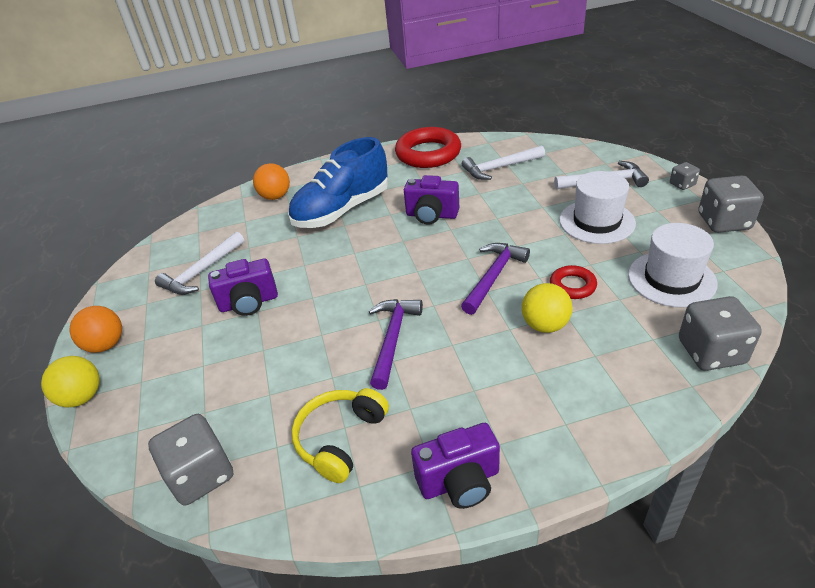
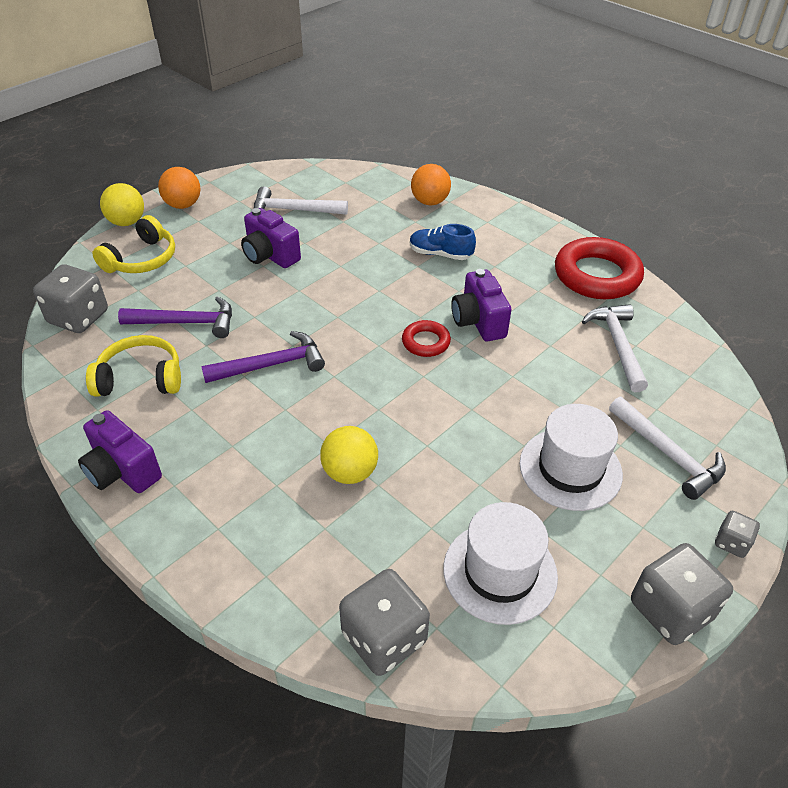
camera: 55 degrees right, 5 degrees up
(159, 398) = (142, 259): none -> yellow headphones
(342, 210) = (440, 254): blue shoe -> blue shoe, size x0.50
(493, 277) = (404, 406): purple hammer -> purple hammer (186, 322)
(500, 168) = (617, 345): white hammer -> white hammer turned 45 degrees clockwise
(572, 286) = (429, 478): red ring -> red ring (426, 342)

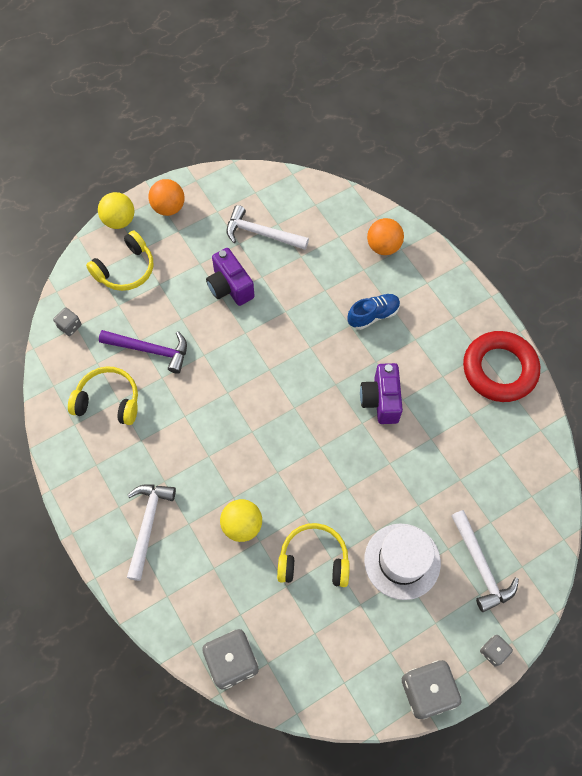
camera: 15 degrees right, 20 degrees up
(78, 317) = (69, 326): grey dice -> grey dice, size x0.51
(122, 471) = (85, 486): purple camera -> none
(271, 365) = (207, 409): purple hammer -> none
(426, 342) = (332, 413): red ring -> none
(440, 254) = (373, 315): blue shoe -> blue shoe turned 120 degrees clockwise
(457, 490) = (313, 560): none -> yellow headphones
(500, 572) = (322, 633): white hat -> none
(617, 345) = (485, 451): white hammer -> white hammer (148, 525)

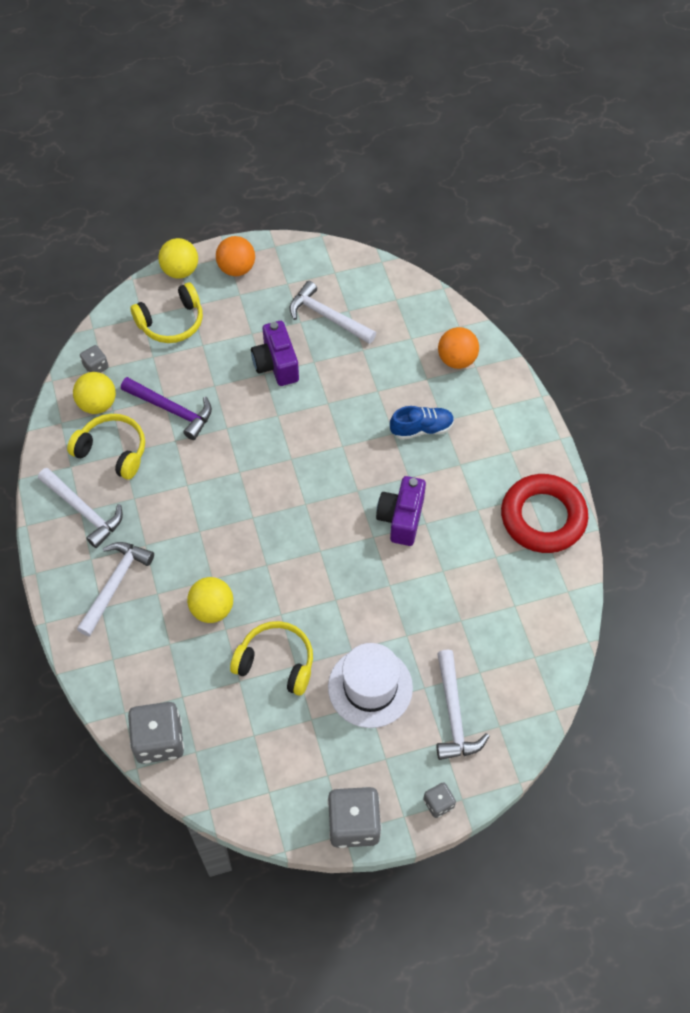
camera: 15 degrees right, 5 degrees down
(81, 360) = (97, 404): none -> yellow ball
(99, 463) = (84, 511): none -> white hammer

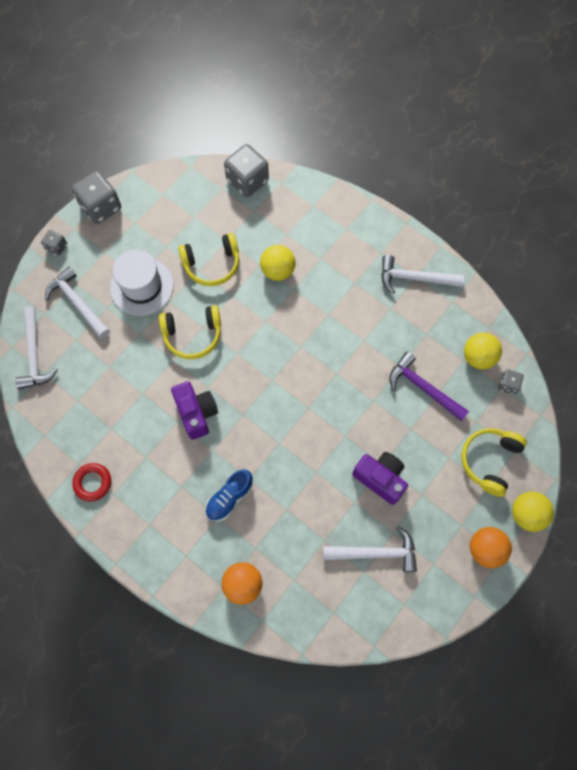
camera: 145 degrees right, 10 degrees up
(113, 451) = (435, 330): yellow headphones -> yellow headphones (193, 335)
(115, 584) = (351, 247): white hammer -> white hammer (35, 355)
(172, 410) = (423, 388): purple hammer -> purple hammer turned 45 degrees clockwise
(543, 517) = (93, 482): red ring -> red ring, size x0.51

